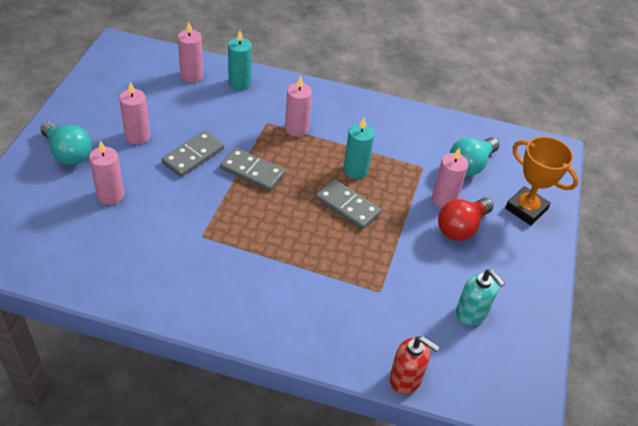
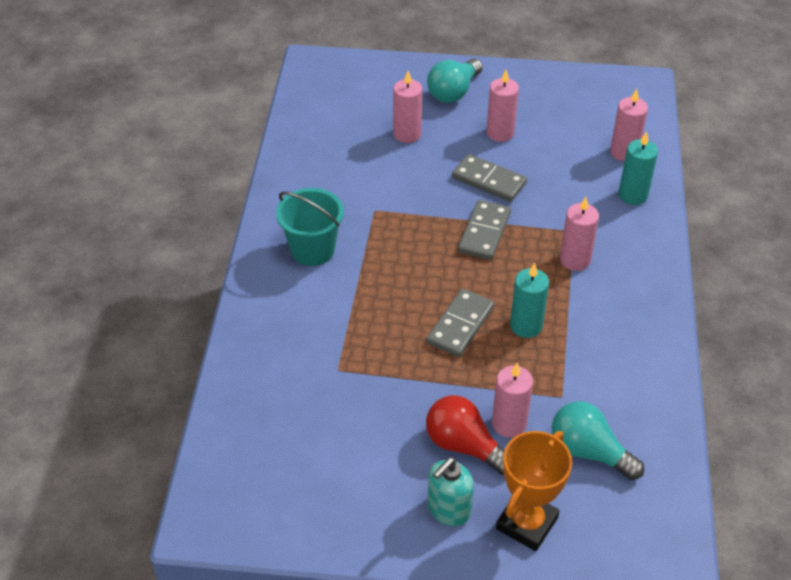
camera: 85 degrees right, 0 degrees up
(238, 288) = (312, 250): none -> turquoise bucket
(406, 379) = (224, 403): red soap dispenser -> none
(471, 313) = (326, 462): turquoise soap dispenser -> turquoise soap dispenser (448, 509)

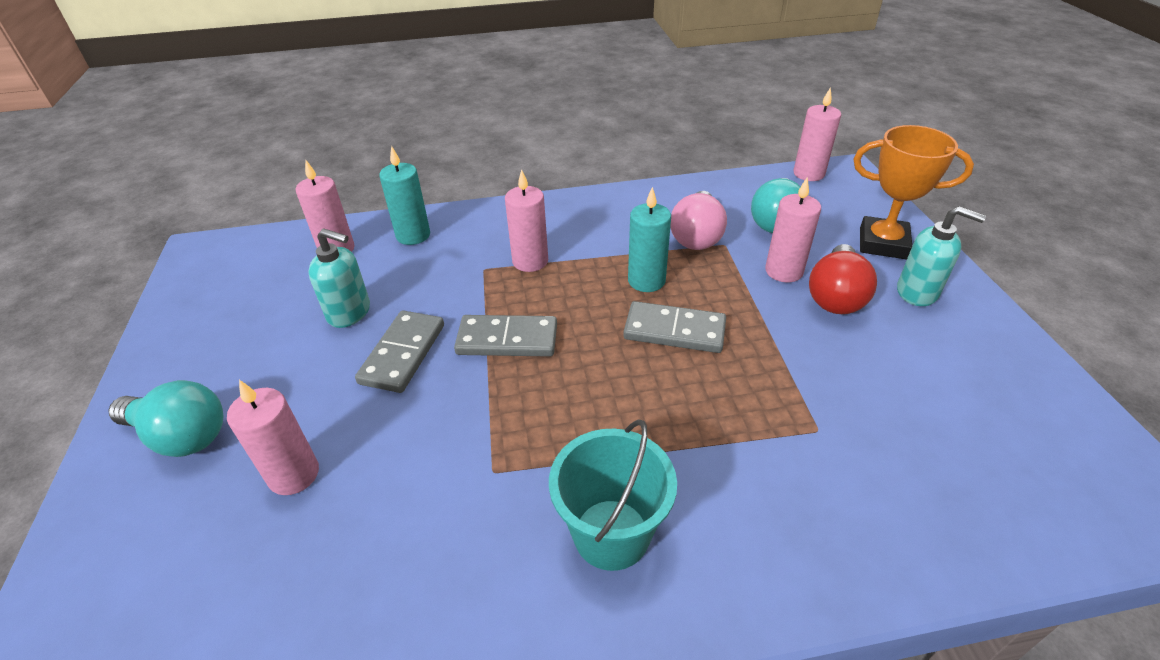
camera: 105 degrees left, 5 degrees down
(500, 133) = (295, 361): pink candle -> pink candle (808, 173)
(541, 157) = (349, 313): none -> turquoise soap dispenser
(580, 380) = (697, 236): none -> pink light bulb

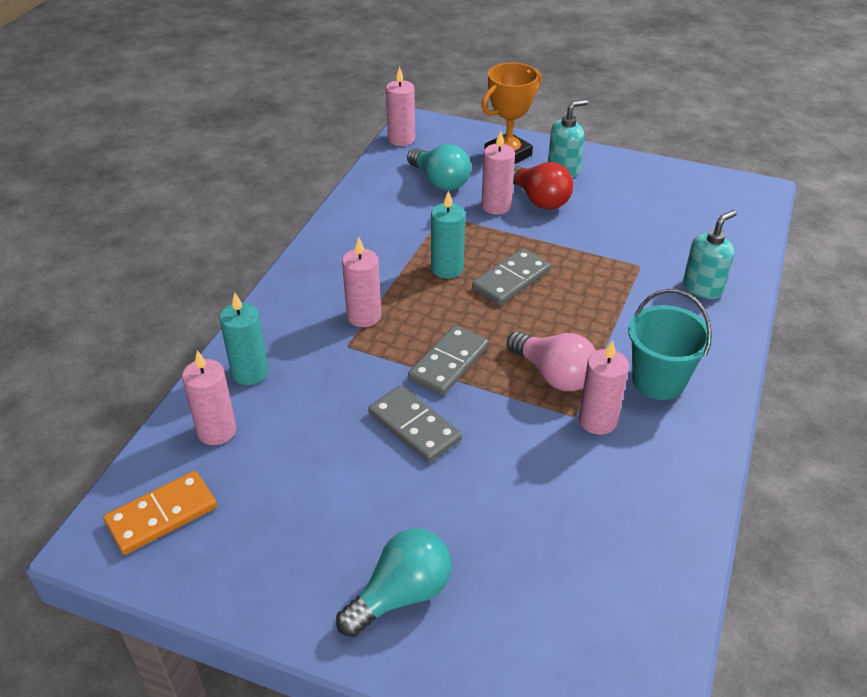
camera: 60 degrees left, 0 degrees up
(235, 265) = (162, 515): none -> orange domino
(294, 474) = (501, 525): pink candle -> pink candle (597, 420)
(349, 313) = (328, 446): turquoise soap dispenser -> turquoise soap dispenser (703, 287)
(697, 236) = (419, 222): pink light bulb -> pink light bulb (553, 375)

